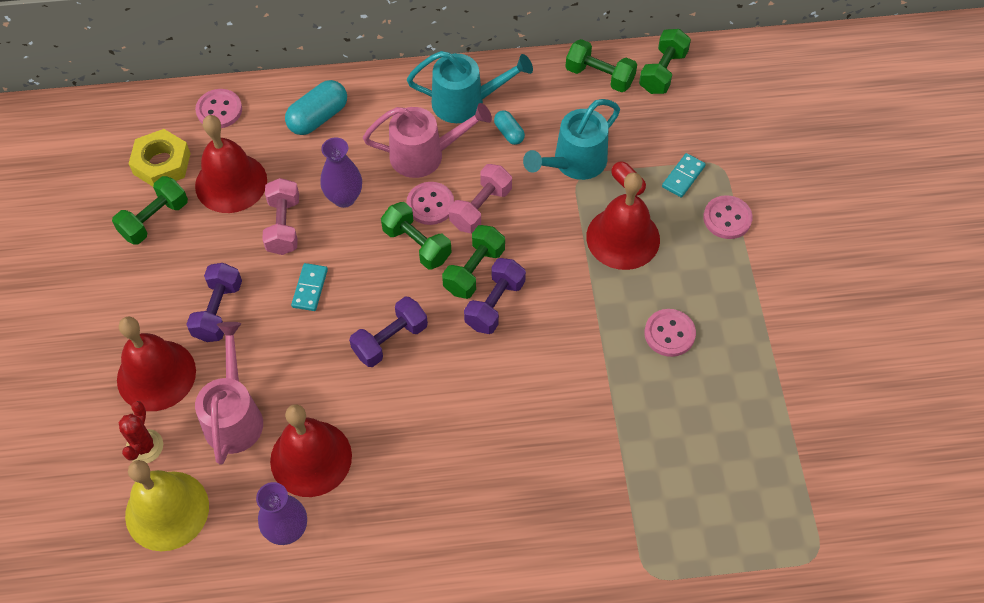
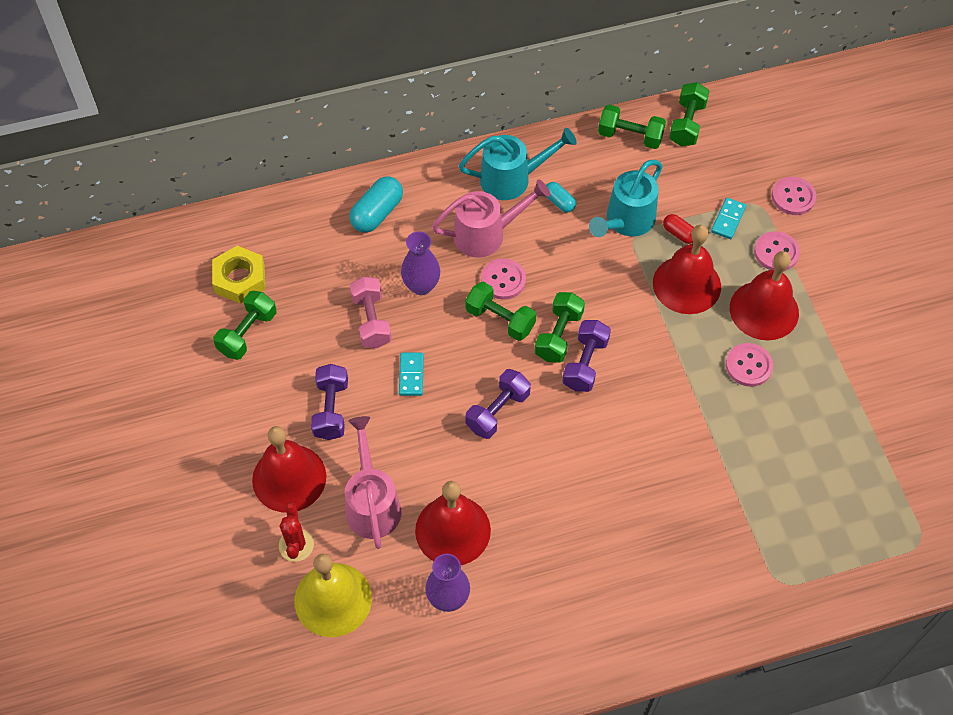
camera: 10 degrees left, 0 degrees up
(219, 110) = (281, 219): pink button -> pink button (793, 197)
(231, 183) = (311, 287): red bell -> red bell (764, 310)
(480, 208) = (550, 276): pink dumbbell -> none

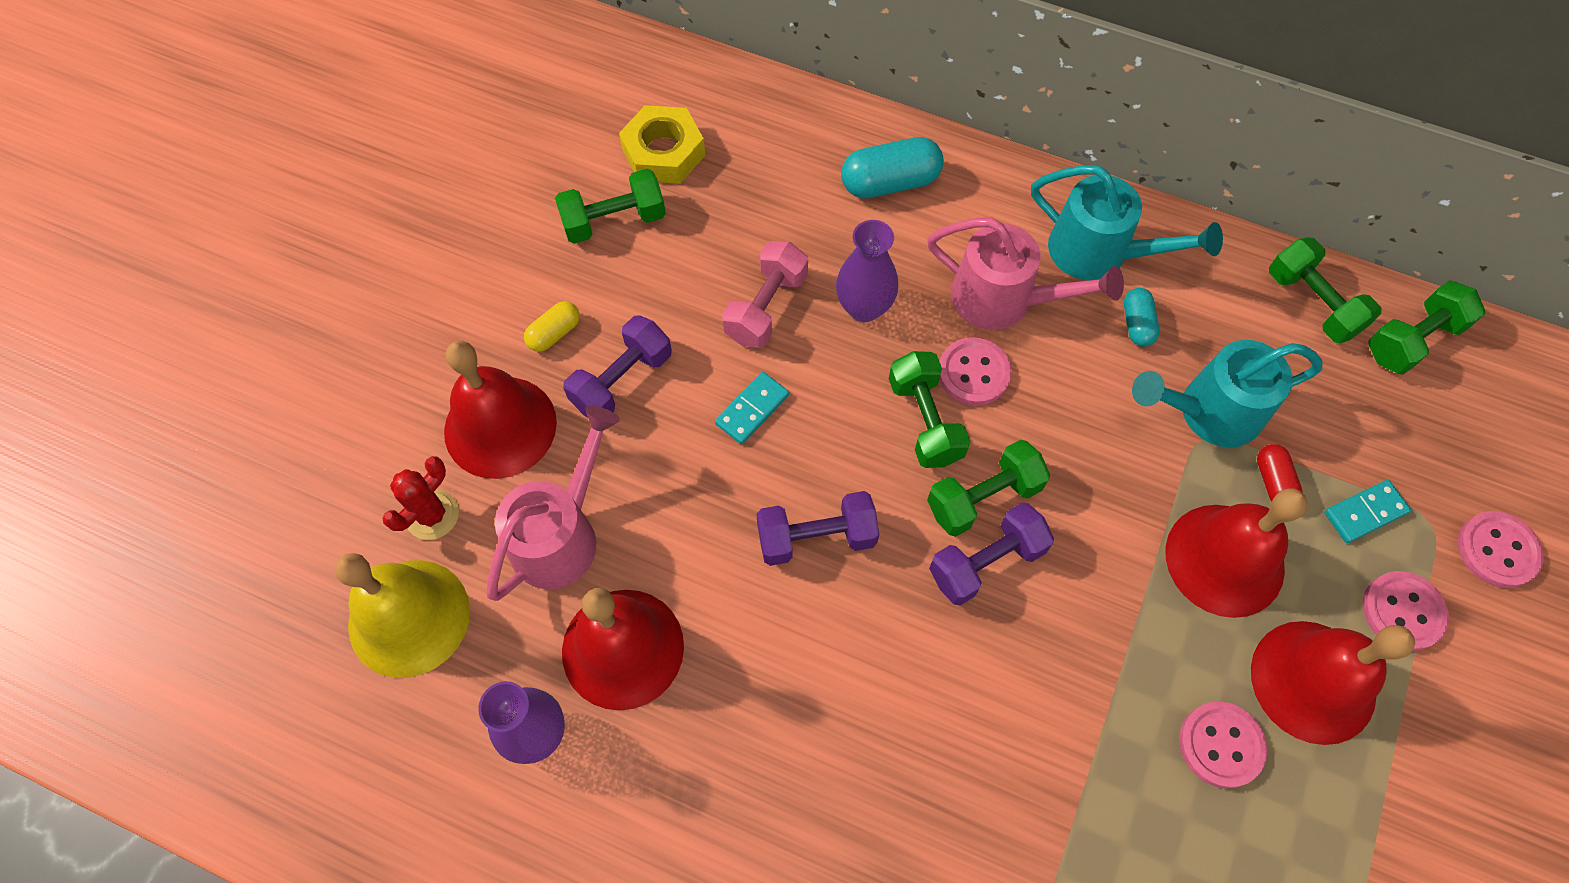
camera: 40 degrees right, 5 degrees up
(272, 412) = (554, 333): none -> yellow capsule

